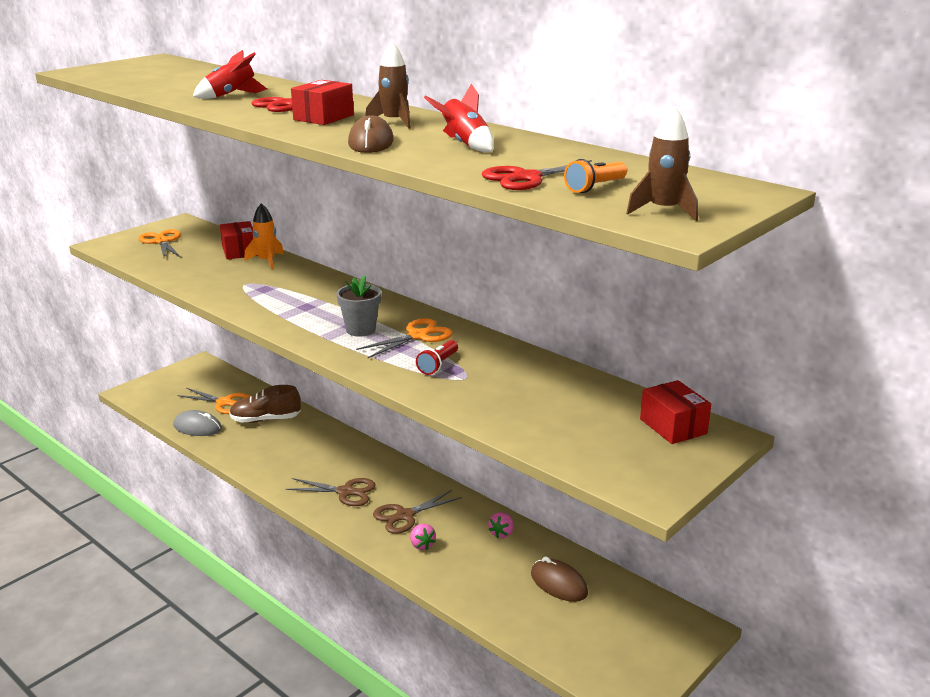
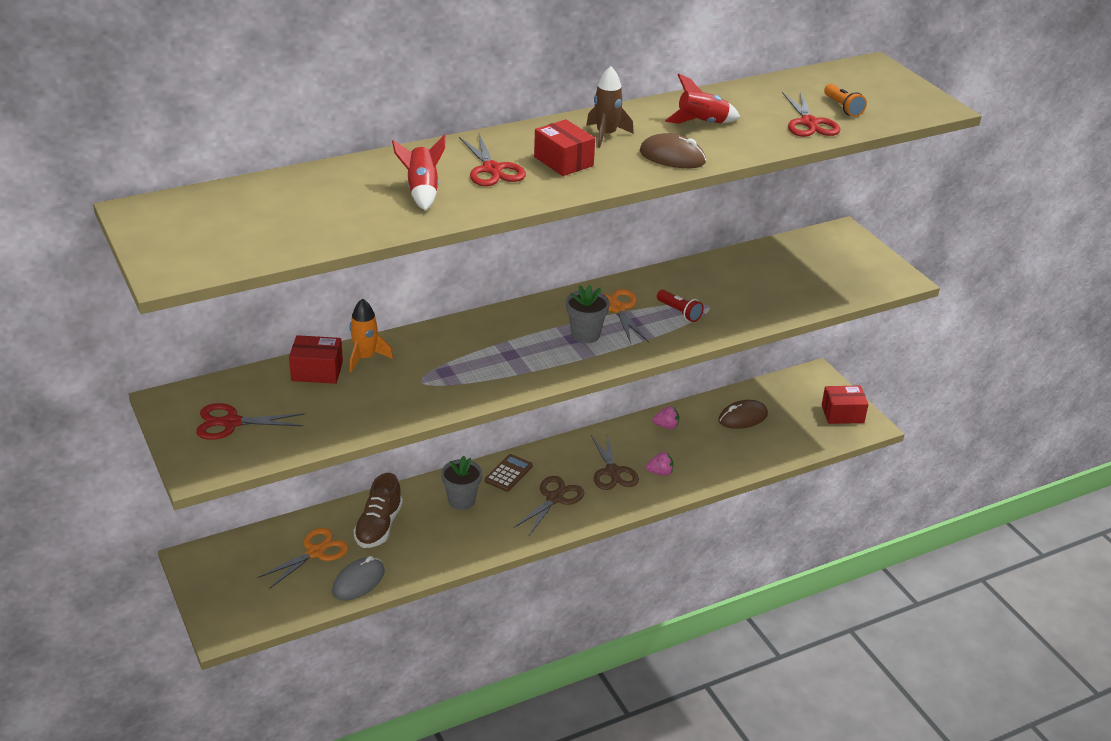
camera: 70 degrees left, 10 degrees up
(162, 241) = (231, 423): orange scissors -> red scissors
(317, 447) = (461, 500): none -> grey flower pot
(367, 461) = (509, 473): none -> brown calculator
(502, 533) = (666, 426): pink strawberry -> pink strawberry turned 45 degrees counterclockwise
(663, 211) = (902, 102): brown rocket -> none
(673, 426) = (823, 245): red box -> red box (842, 414)

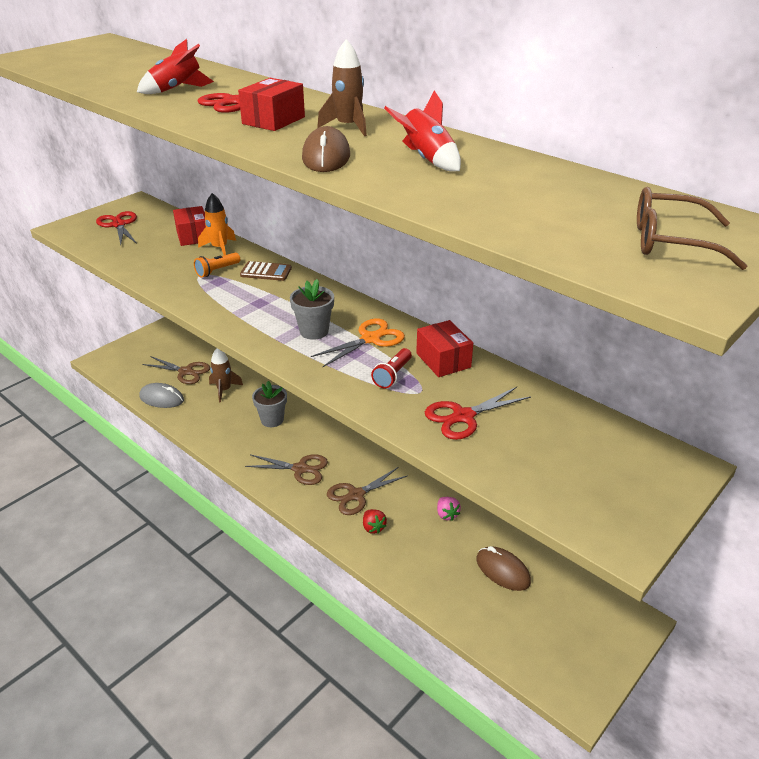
camera: 70 degrees right, 0 degrees up
(315, 552) = (186, 372): orange scissors -> brown scissors
(379, 526) = (224, 390): brown shoe -> brown rocket
(509, 473) = (318, 435): brown calculator -> brown calculator (266, 272)
(660, 473) = (373, 527): pink strawberry -> red strawberry
(809, 123) = (502, 211): red scissors -> red scissors (463, 416)
(842, 107) = (581, 226): orange flashlight -> orange flashlight (217, 271)
(842, 414) = (579, 665): red box -> red box (443, 360)
(875, 91) = (671, 242): none -> brown glasses

